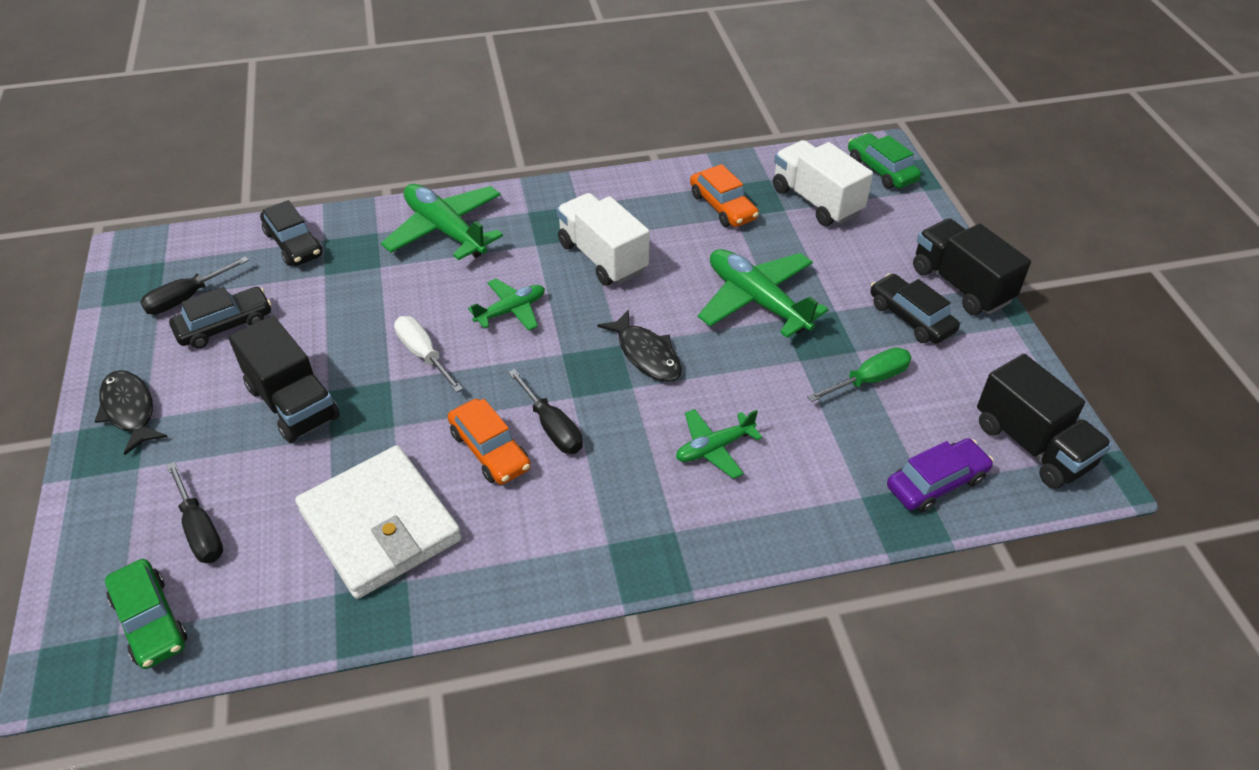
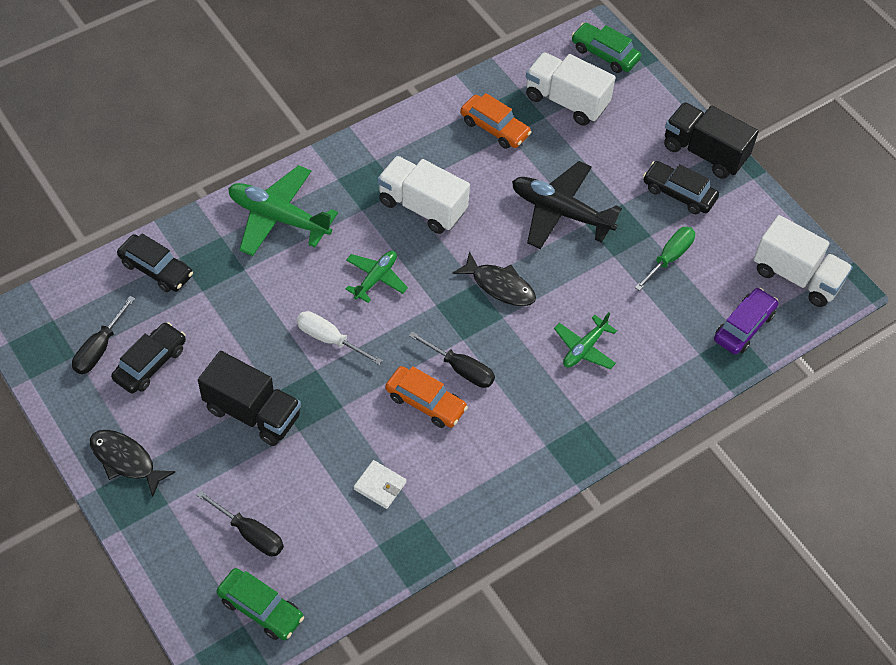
camera: 25 degrees left, 10 degrees up
(380, 525) = (380, 486): white wallet -> white wallet, size x0.41
(757, 301) = (560, 212): green plane -> black plane
(1032, 445) = (796, 276): black truck -> white truck

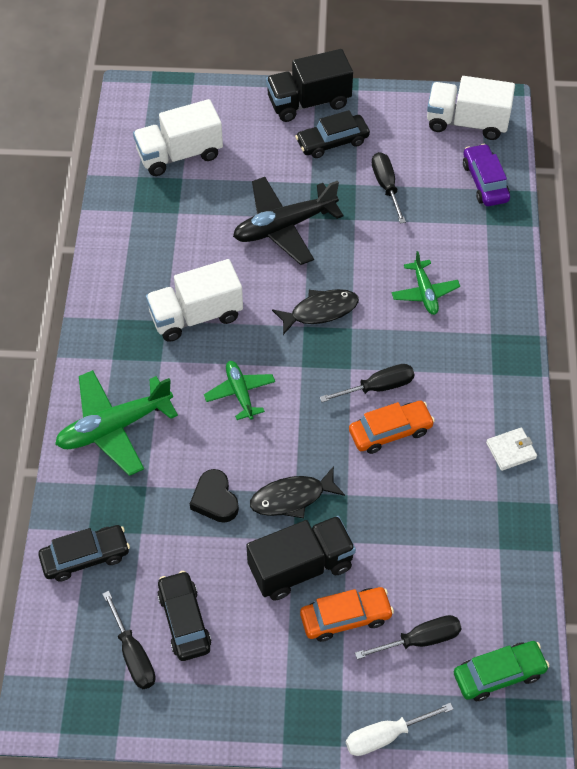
camera: 50 degrees left, 0 degrees up
(126, 460) = (272, 700): black fish -> black fish (292, 498)
(267, 320) = (215, 499): none -> black heart
(329, 339) = (273, 464): white screwdriver -> white screwdriver (386, 735)
(380, 486) = (445, 513): white wallet -> white wallet (511, 450)
(494, 128) = (162, 217): orange car -> orange car (345, 617)
(604, 54) = (156, 101): green car -> none
(669, 258) = (386, 186): green screwdriver -> black screwdriver
(796, 276) = (467, 122): white truck -> white truck turned 150 degrees counterclockwise

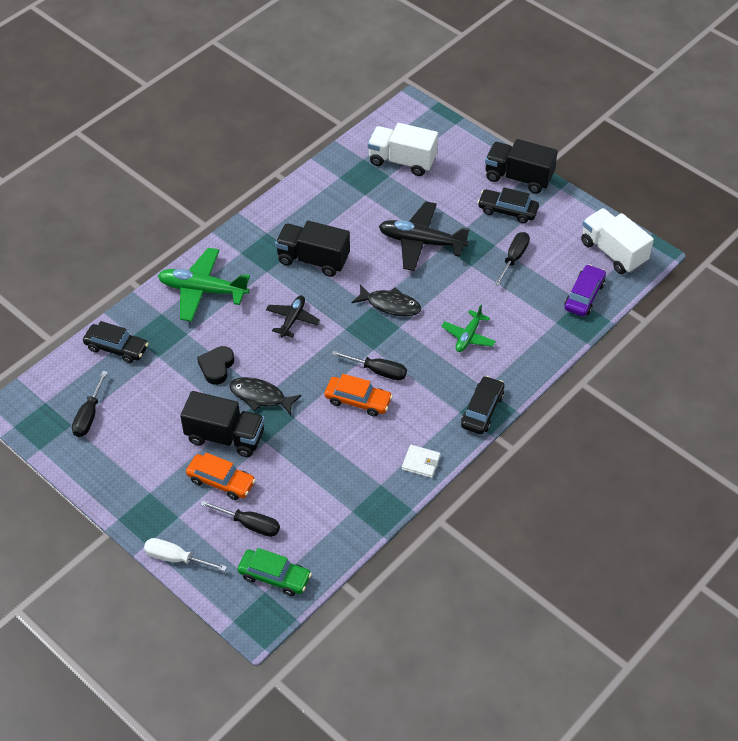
camera: 40 degrees right, 5 degrees down
(184, 620) = (133, 418): black car -> black car (482, 410)
(196, 316) = (313, 260): white truck -> black truck
(240, 393) = (292, 319): green plane -> black plane

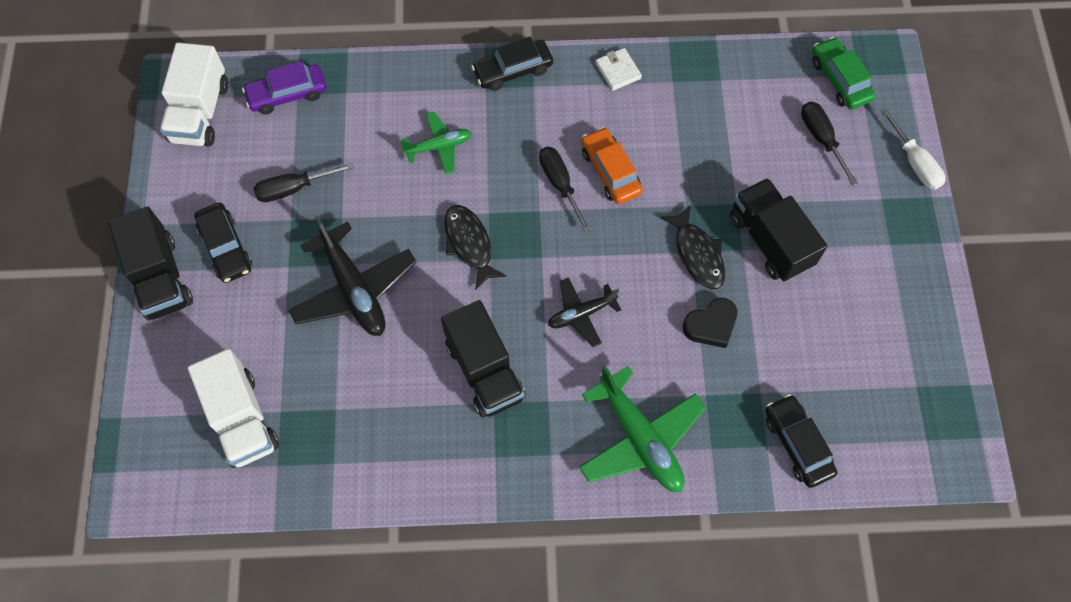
camera: 135 degrees left, 15 degrees up
(89, 415) = (889, 381): black screwdriver -> none
(221, 481) = (813, 199): orange car -> none

